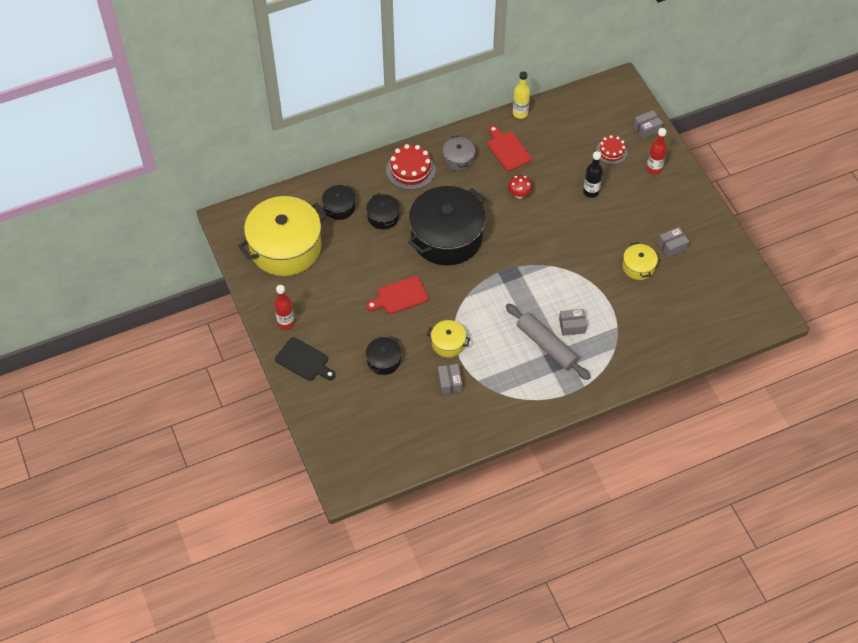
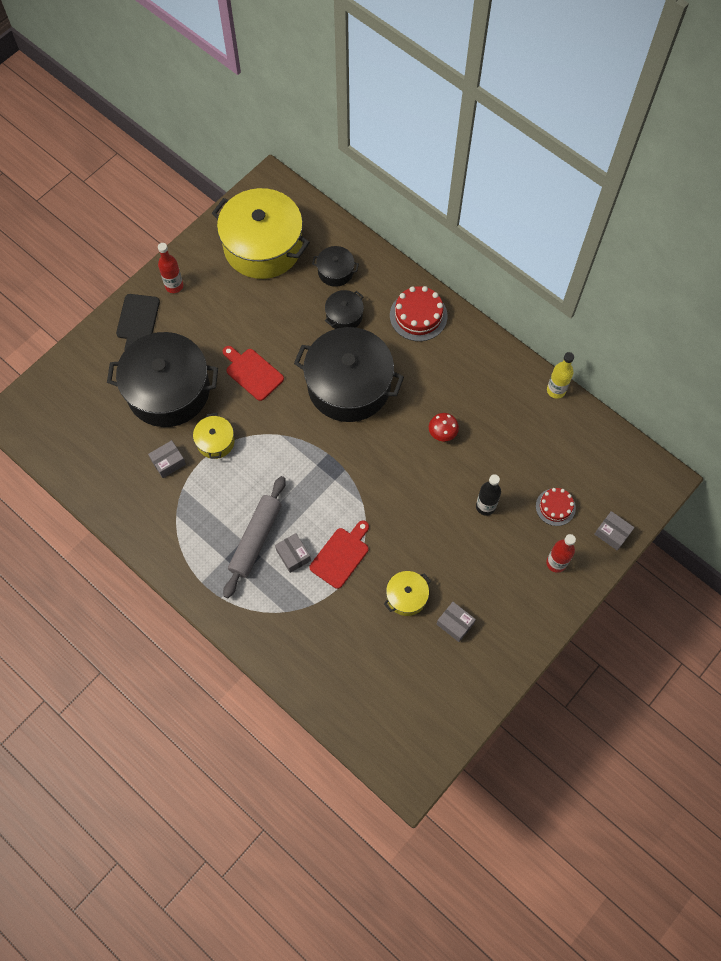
camera: 65 degrees right, 10 degrees up
(384, 360) = (168, 390): black pot -> black pot, size x2.23
(458, 159) = (457, 355): grey pot -> none
(507, 149) = (498, 398): red cutting board -> red cutting board (341, 555)

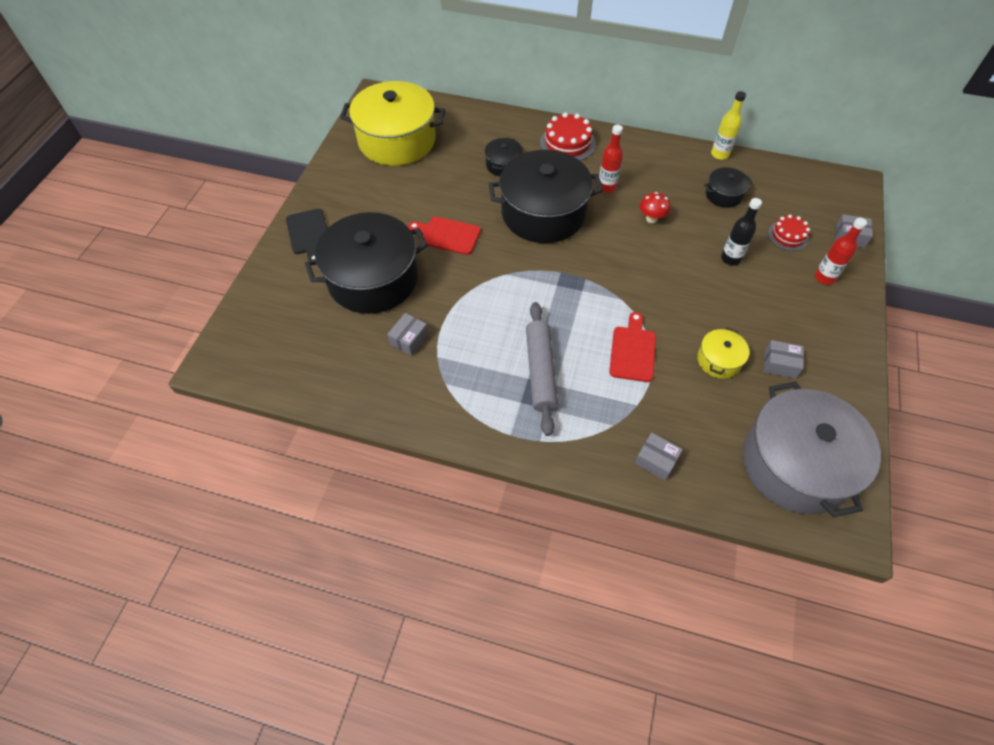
camera: 25 degrees left, 10 degrees down
(174, 286) = (330, 195): red bottle -> red bottle (607, 187)
(215, 441) = (446, 303): yellow pot -> none
(293, 555) = (587, 370): grey box -> grey box (656, 460)
(335, 271) = (474, 137): black pot -> black pot (724, 195)
(405, 710) = (795, 464): none -> grey pot

